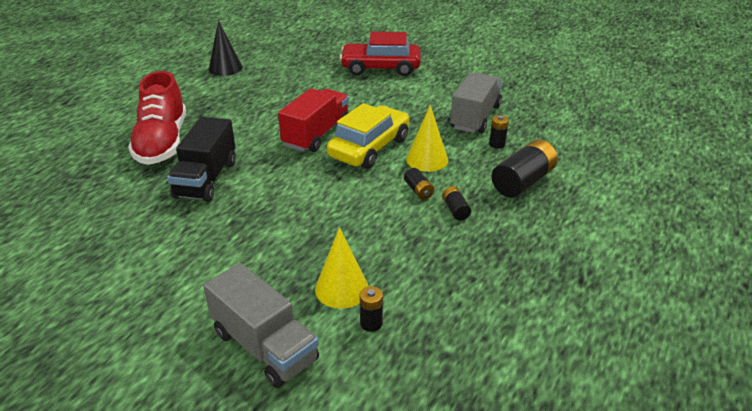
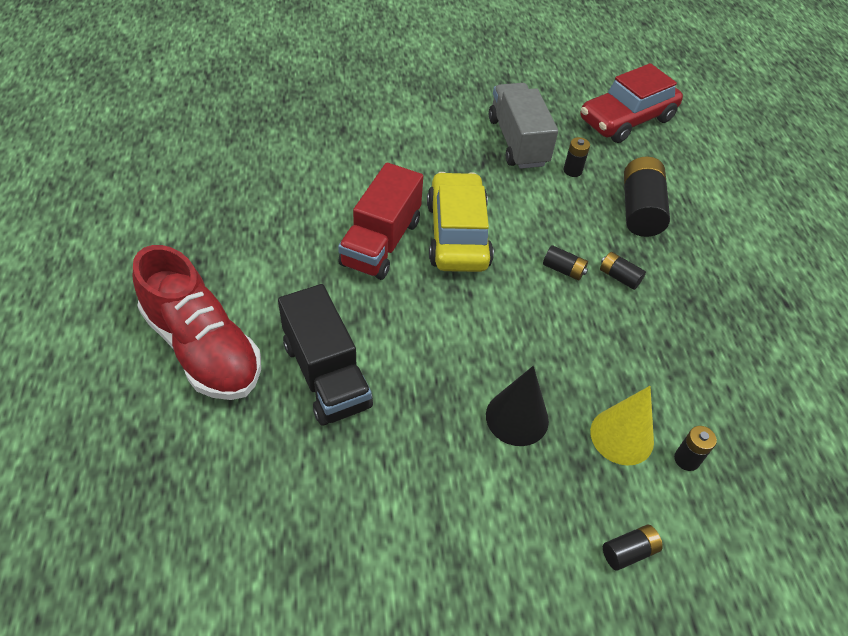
camera: 40 degrees left, 15 degrees up
(225, 68) = (145, 183): black cone -> black cone (517, 417)
(265, 346) = (629, 552): grey truck -> black battery
(316, 135) = (381, 242): red truck -> red truck turned 150 degrees counterclockwise
(380, 68) = (346, 106): red car -> red car (627, 119)
(427, 159) = (530, 223): yellow cone -> none

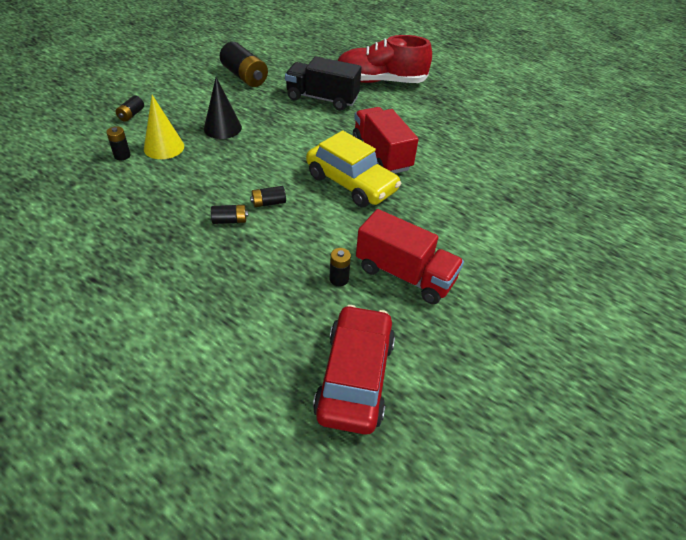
camera: 135 degrees right, 5 degrees down
(517, 142) = (405, 274): grey truck -> red truck
(640, 210) = (257, 281): black battery -> black battery (244, 76)

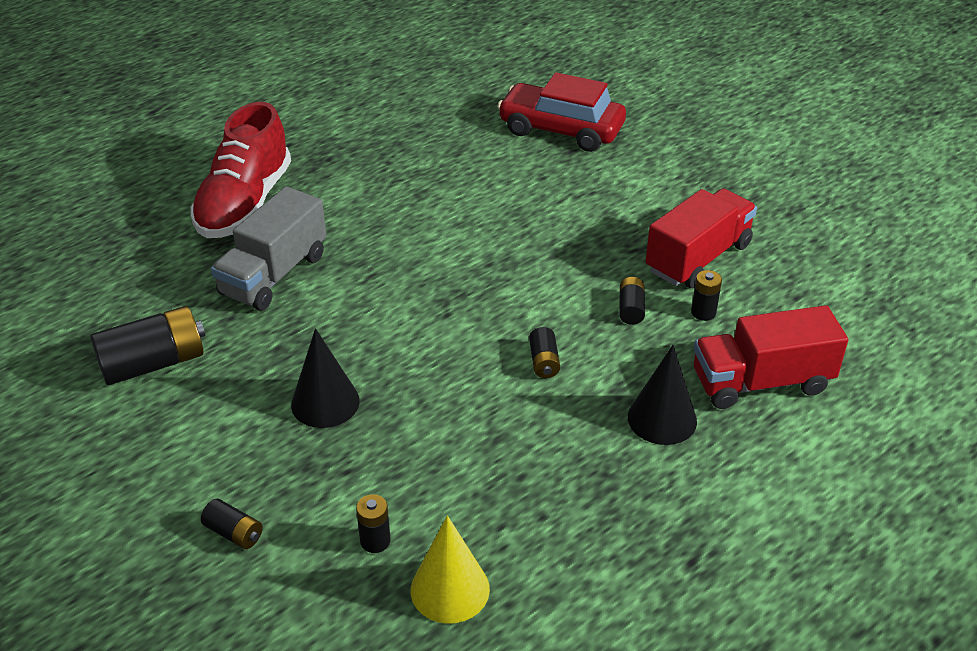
camera: 75 degrees left, 5 degrees down
(164, 147) = (364, 482): yellow cone -> yellow cone (450, 589)
(221, 260) = (662, 419): none -> black cone
(230, 220) = (578, 405): black battery -> black battery (631, 309)
(322, 99) = (274, 275): black truck -> grey truck
(351, 183) = (513, 275): yellow car -> none
(354, 377) = (850, 320): red car -> red car (561, 130)
(381, 154) = (451, 236): red truck -> red truck (761, 382)

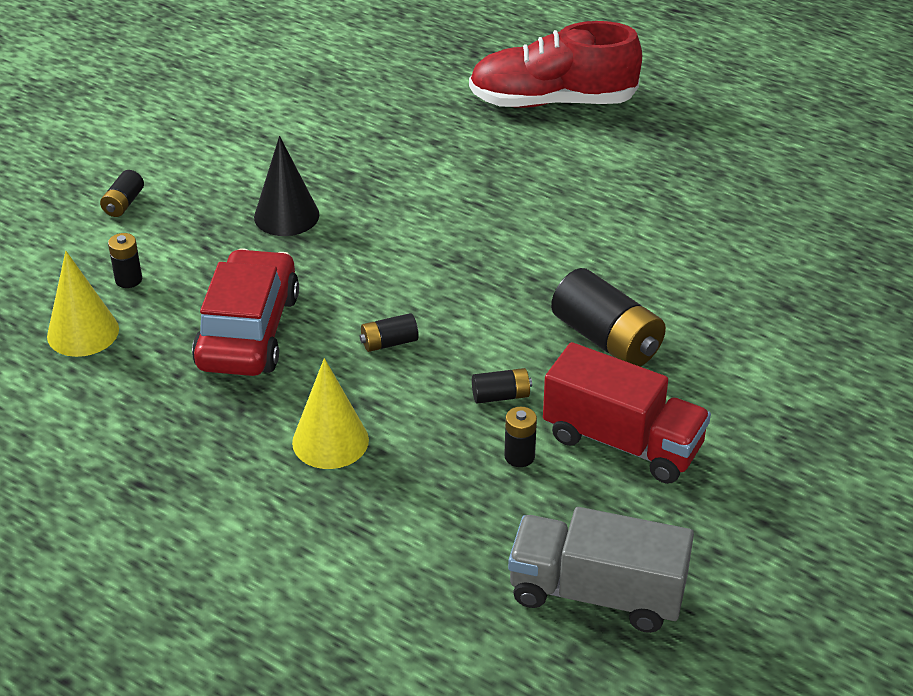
camera: 75 degrees right, 0 degrees up
(153, 363) = (306, 112): black battery -> black battery (607, 339)
(274, 275) = (451, 145): grey truck -> grey truck (596, 594)
(561, 130) = (828, 291): red car -> red car (248, 331)
(662, 419) = (330, 441): black cone -> yellow cone
(761, 382) = (414, 516): red truck -> none

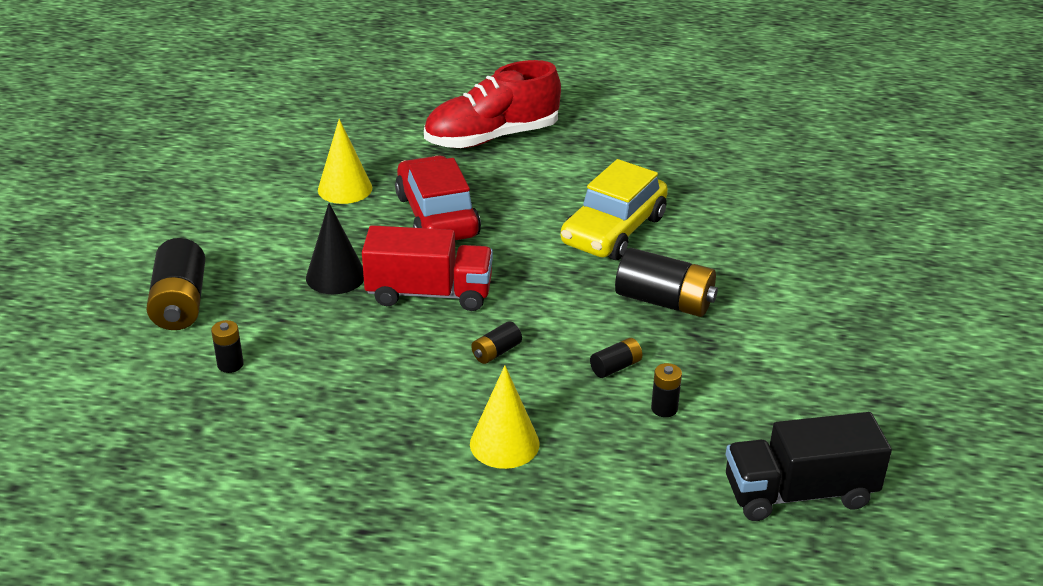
camera: 25 degrees left, 5 degrees down
(83, 332) = (219, 420): yellow cone -> yellow cone (345, 188)
(123, 203) = (180, 303): black battery -> black battery, size x2.02
(248, 331) = (369, 376): red car -> red car (437, 216)
(596, 594) = (799, 493): grey truck -> black truck
(610, 243) = (614, 230): none -> yellow car
(622, 442) = (733, 373): red truck -> red truck (429, 293)

